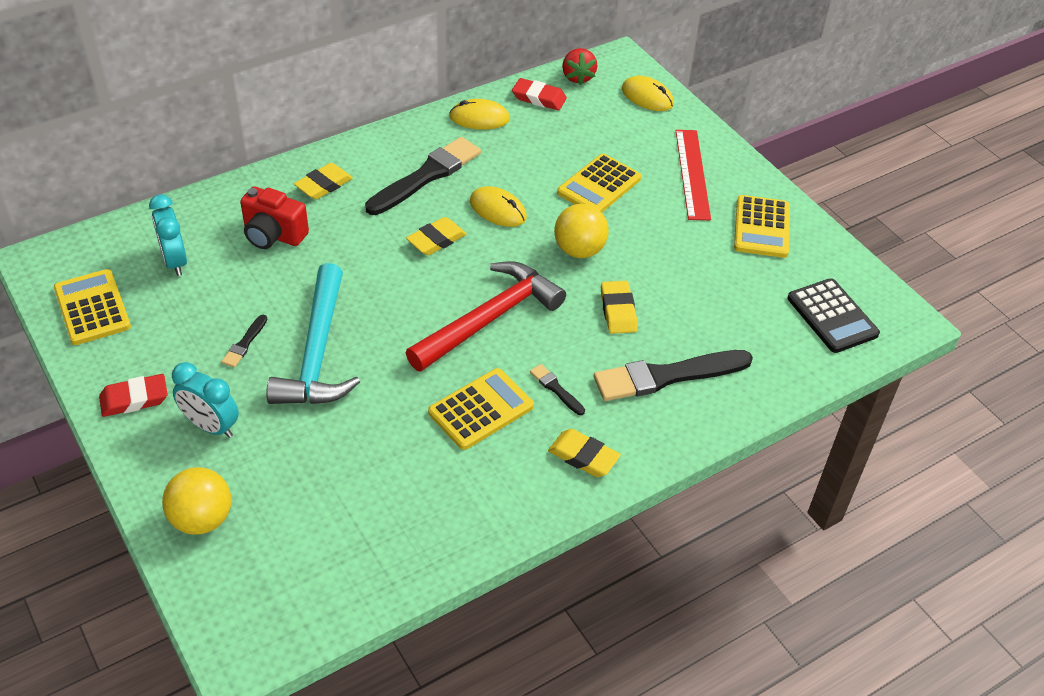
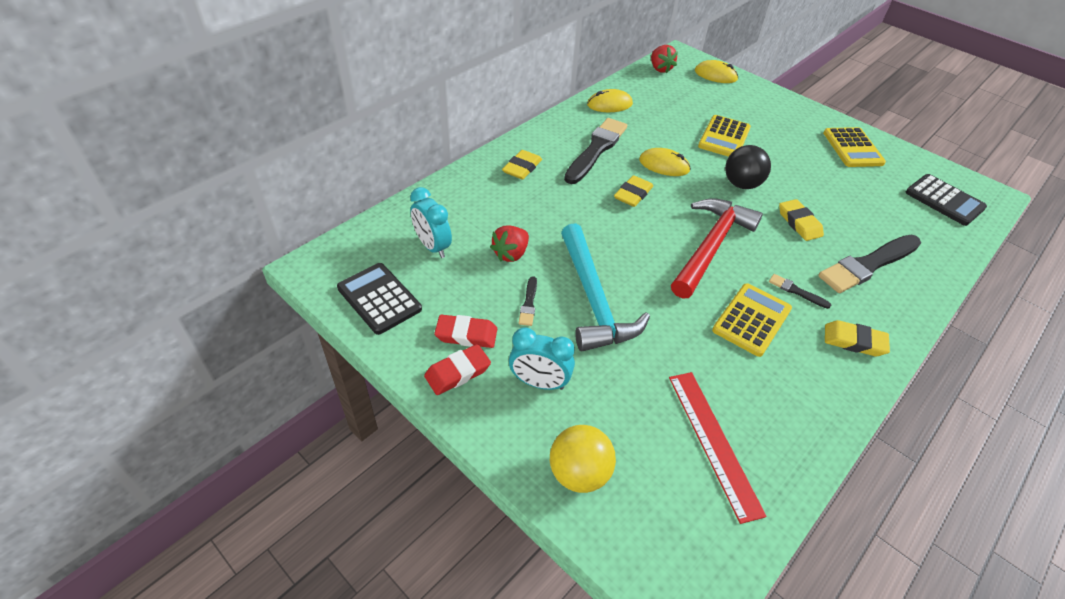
camera: 15 degrees left, 0 degrees up
(92, 308) = (379, 298): yellow calculator -> black calculator
(255, 285) = (511, 254): none -> red strawberry
(273, 235) = (503, 212): red camera -> none
(539, 98) = (642, 85): red eraser -> red eraser (466, 334)
(579, 250) = (741, 184): yellow ball -> black ball
(692, 174) = (781, 120): red ruler -> red ruler (713, 442)

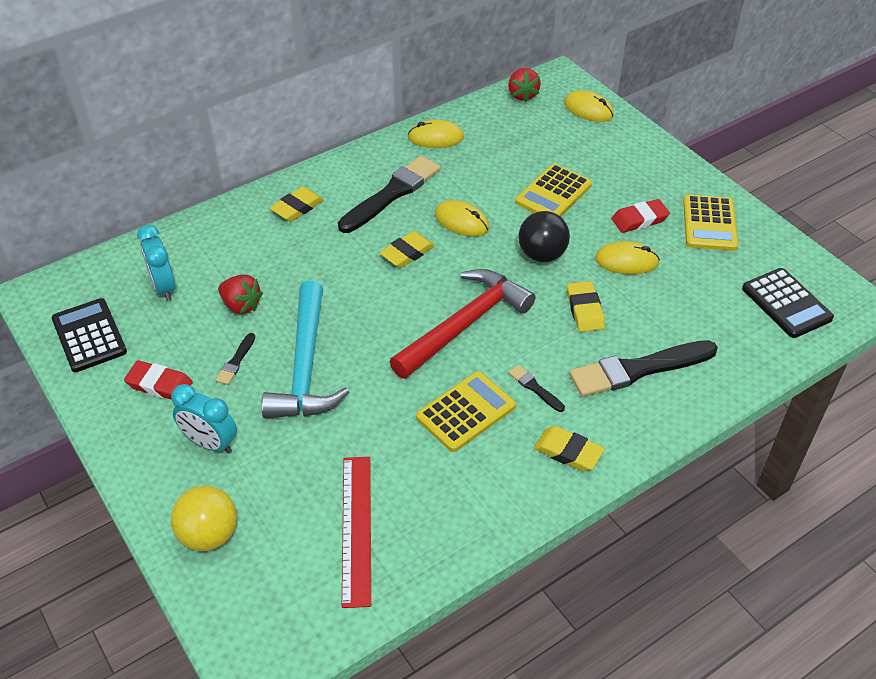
camera: 15 degrees right, 0 degrees up
(458, 372) = (135, 421): red eraser -> red eraser (639, 219)
(511, 254) = (241, 305): red strawberry -> red strawberry turned 105 degrees counterclockwise
(809, 182) = (626, 261): none -> yellow mouse

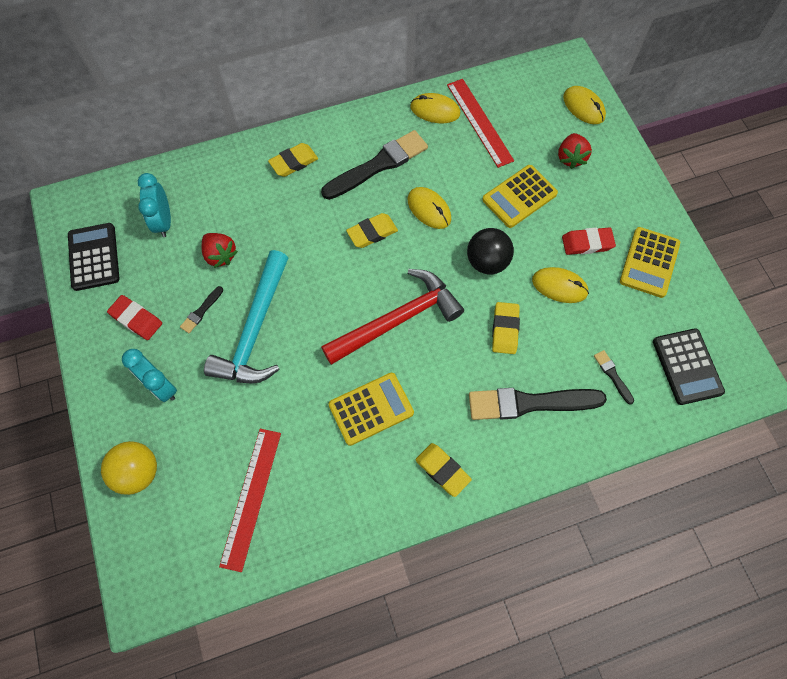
camera: 15 degrees right, 20 degrees up
(486, 139) = (479, 122): none -> red ruler
(522, 95) = (528, 77): red strawberry -> red strawberry (571, 158)
(535, 388) = (436, 399): black brush -> black brush (613, 375)

